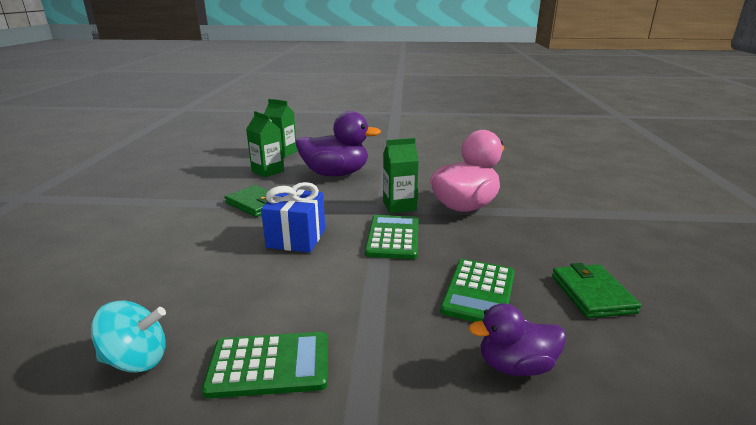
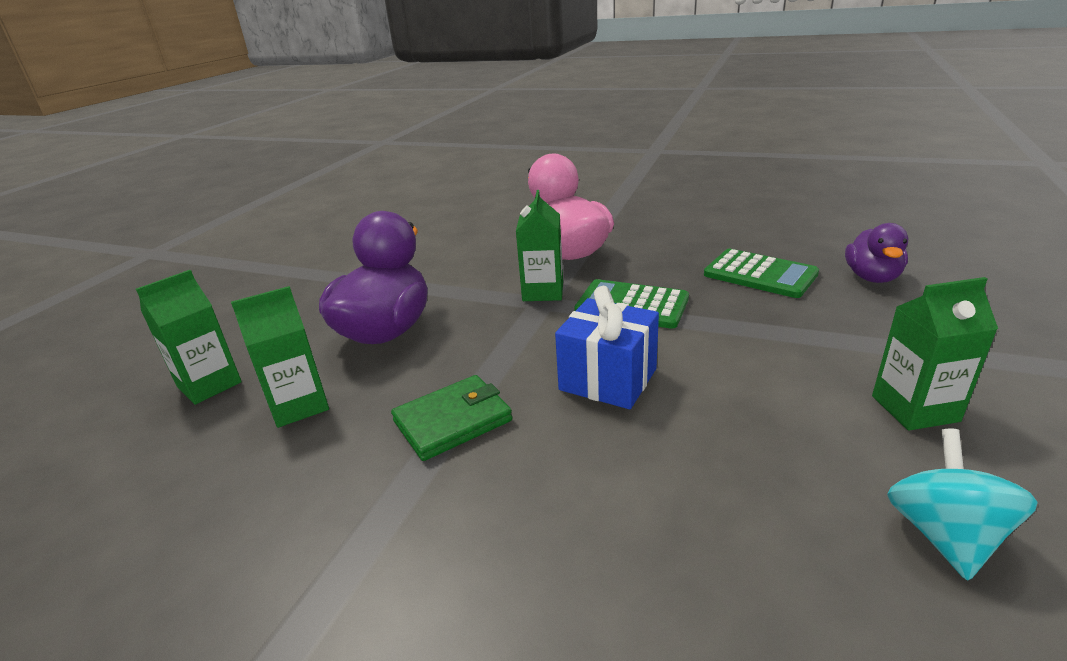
camera: 70 degrees left, 5 degrees up
(269, 365) = (914, 408): green calculator -> green carton
(592, 294) = (763, 230): green wallet -> none

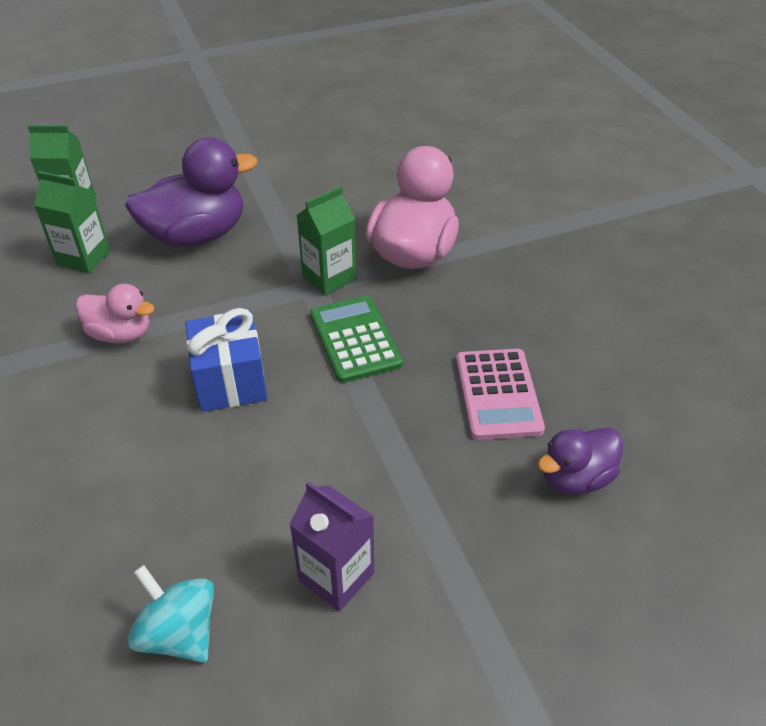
camera: 45 degrees right, 15 degrees up
(453, 421) = (121, 334): green wallet -> pink duck
(760, 274) = (498, 394): green calculator -> pink calculator
(914, 408) = (336, 576): green carton -> purple carton
(944, 535) = (179, 633): turquoise spinning top -> turquoise spinning top turned 105 degrees counterclockwise

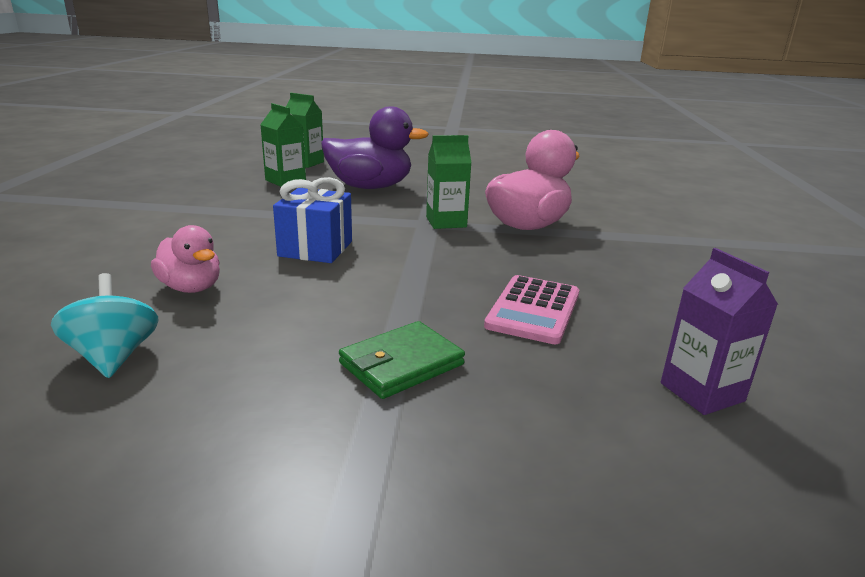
camera: 25 degrees right, 20 degrees down
(121, 334) = (268, 213): pink duck -> pink duck (191, 288)
(336, 576) = (273, 368): purple carton -> purple carton (702, 392)
(355, 339) = (435, 253): green calculator -> none
(437, 519) = (401, 364): none -> green wallet
(575, 478) = (568, 381): purple duck -> none

